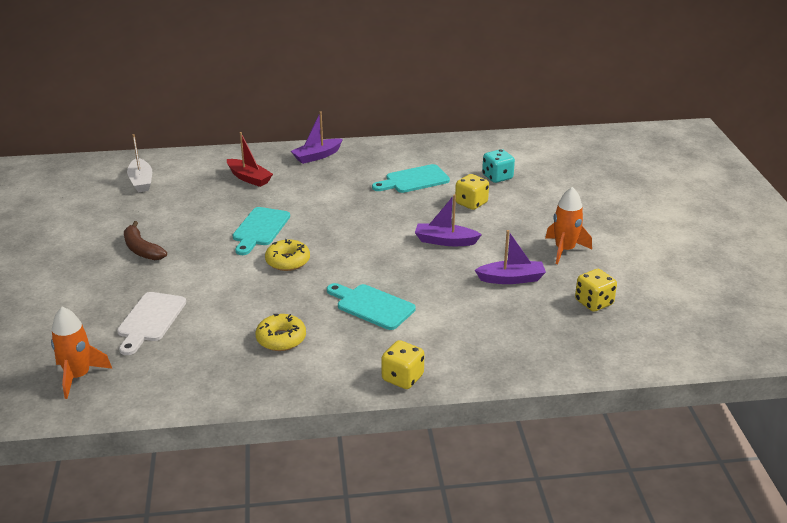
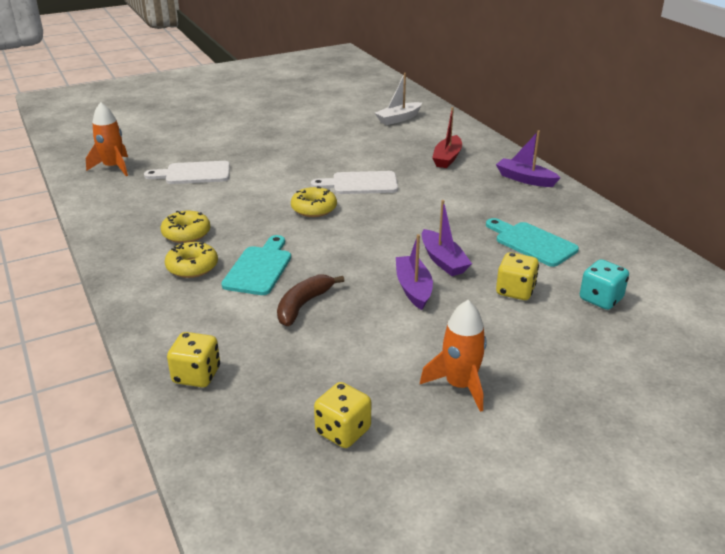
camera: 70 degrees right, 0 degrees up
(141, 249) = (293, 145): brown banana -> brown banana (303, 305)
(260, 229) = (360, 183): turquoise cutting board -> white cutting board
(346, 342) = (192, 267): none -> yellow donut
(402, 378) = (141, 310): yellow dice -> yellow dice (196, 375)
(511, 279) = (361, 351): purple boat -> purple boat (443, 261)

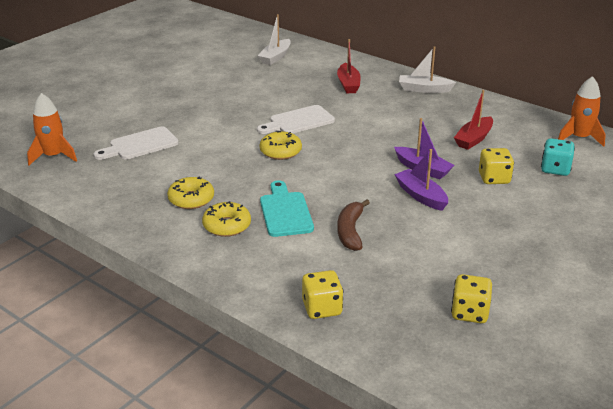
camera: 25 degrees left, 0 degrees up
(459, 385) = (517, 256): orange rocket -> orange rocket (579, 138)
(525, 179) = (424, 89): purple boat -> white boat
(532, 243) = (473, 139): turquoise cutting board -> red boat

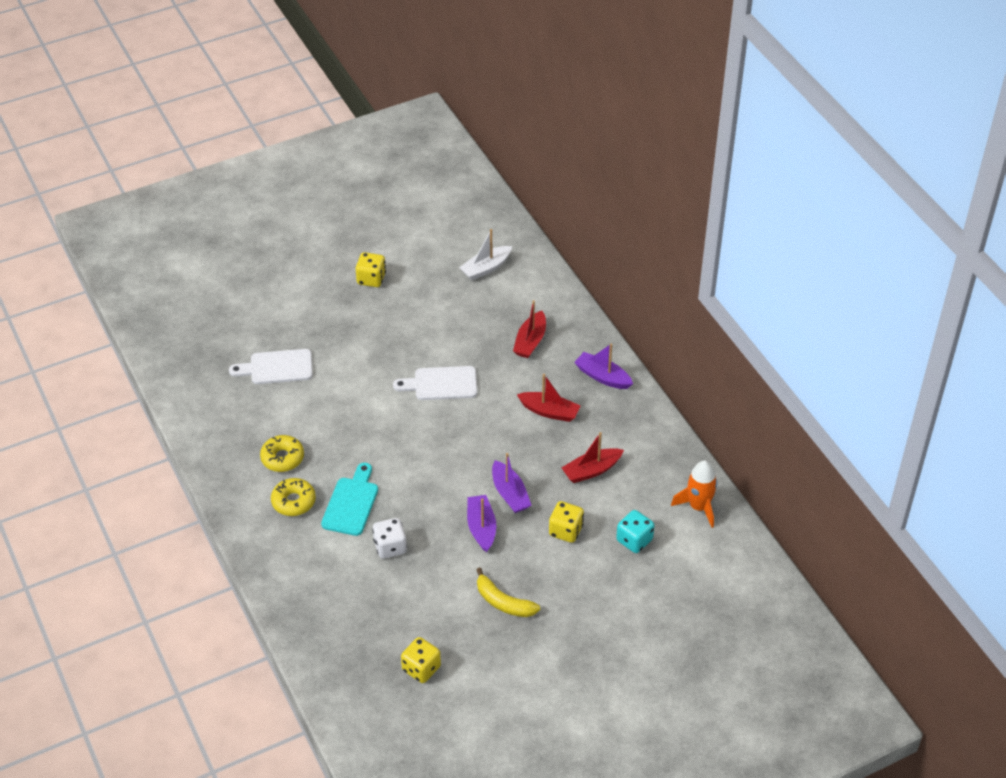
camera: 25 degrees right, 15 degrees up
(53, 156) = (195, 357): orange rocket -> none
(280, 151) = (396, 422): yellow donut -> none
(322, 308) = (312, 619): yellow dice -> yellow dice (371, 279)
(350, 231) = (390, 547): brown banana -> white dice
(403, 116) = (549, 411): none -> red boat
(424, 89) = (602, 377): white boat -> purple boat
(493, 239) = (503, 602): none -> yellow banana

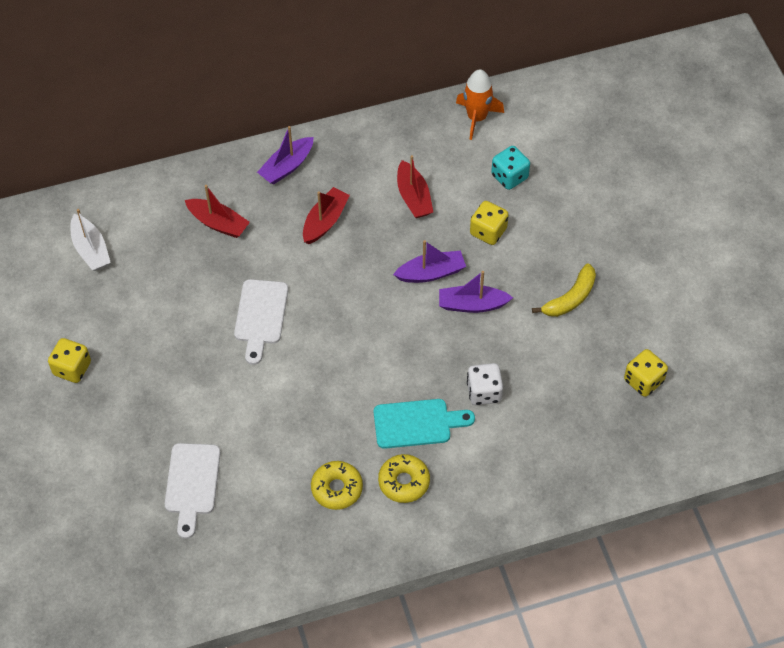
camera: 80 degrees left, 10 degrees up
(351, 503) = (417, 423): turquoise cutting board -> turquoise cutting board turned 150 degrees clockwise

